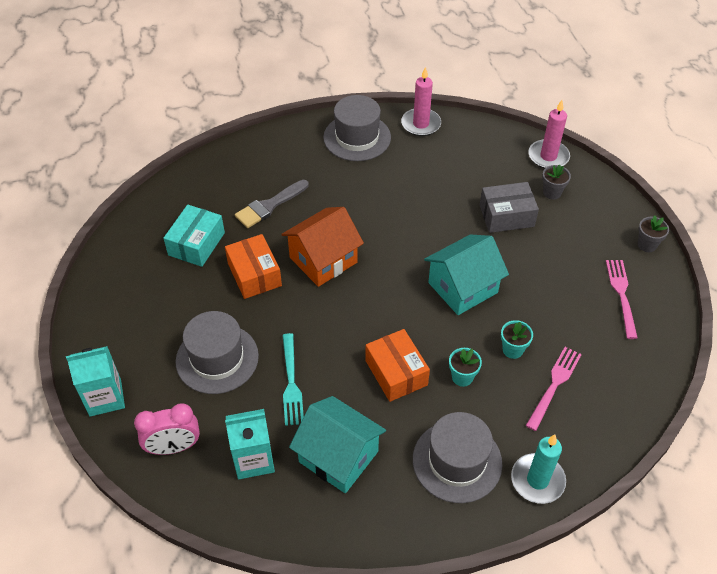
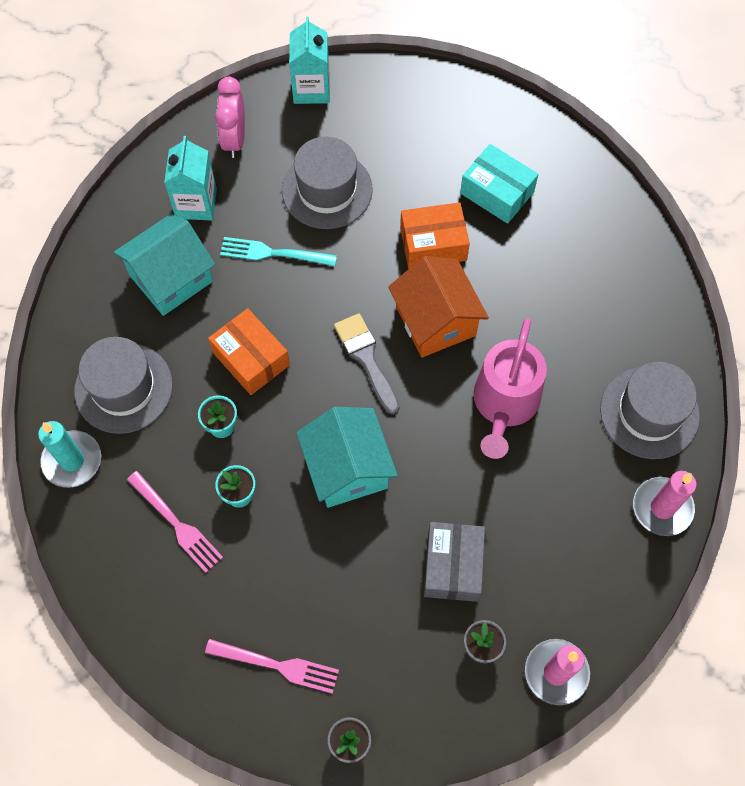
camera: 105 degrees right, 15 degrees up
(269, 206) = (541, 279): grey brush -> grey brush (366, 358)
(377, 209) = (504, 404): none -> pink watering can
(396, 373) = (251, 359): orange box -> orange box turned 60 degrees clockwise

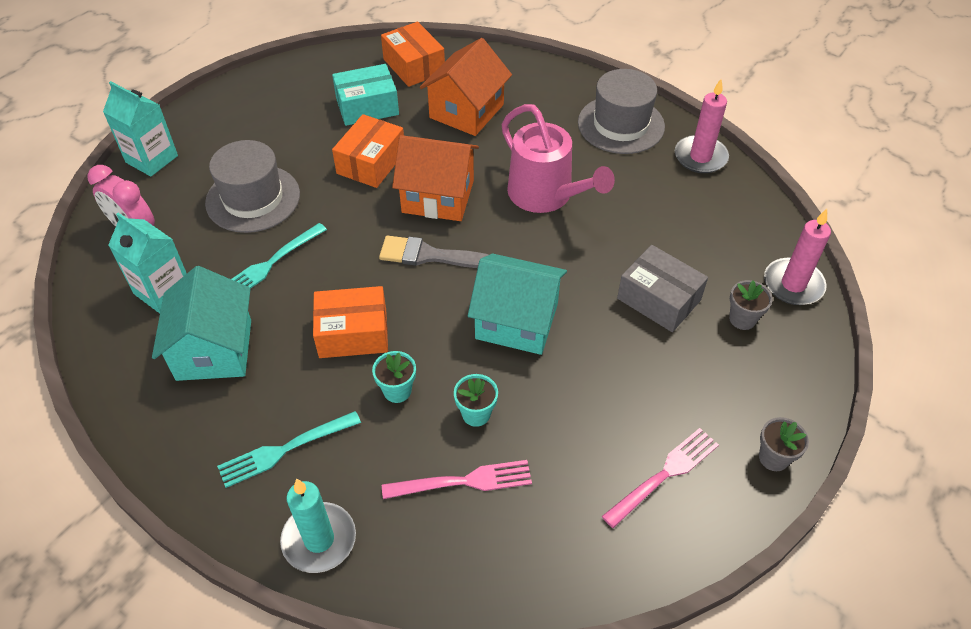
camera: 55 degrees left, 15 degrees down
(123, 388) = (285, 449): grey hat -> turquoise fork
(557, 273) = (466, 111): none -> orange house
(580, 191) = (414, 66): none -> orange box

